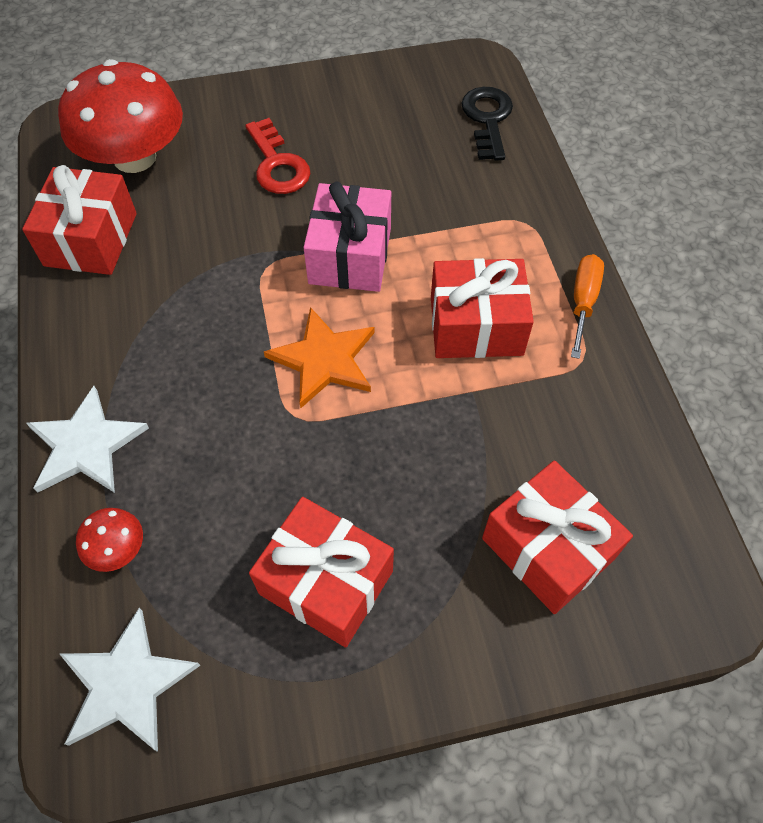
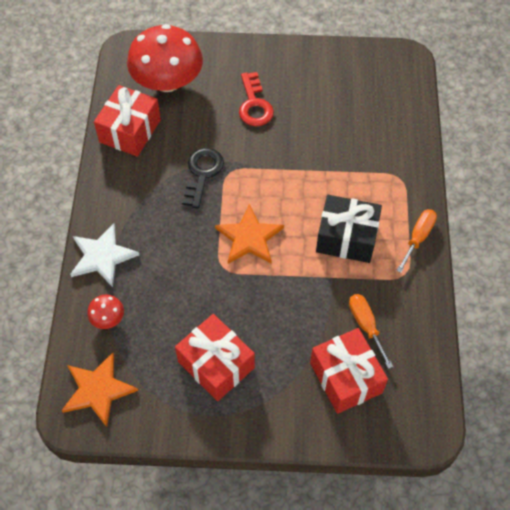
camera: 15 degrees right, 0 degrees up
(127, 684) = (98, 390): white star -> orange star
(350, 256) = (283, 176): pink gift -> none
(476, 325) = (346, 237): red gift -> black gift
(487, 119) = (398, 101): black key -> black key (202, 174)
(551, 454) = (366, 325): none -> orange screwdriver

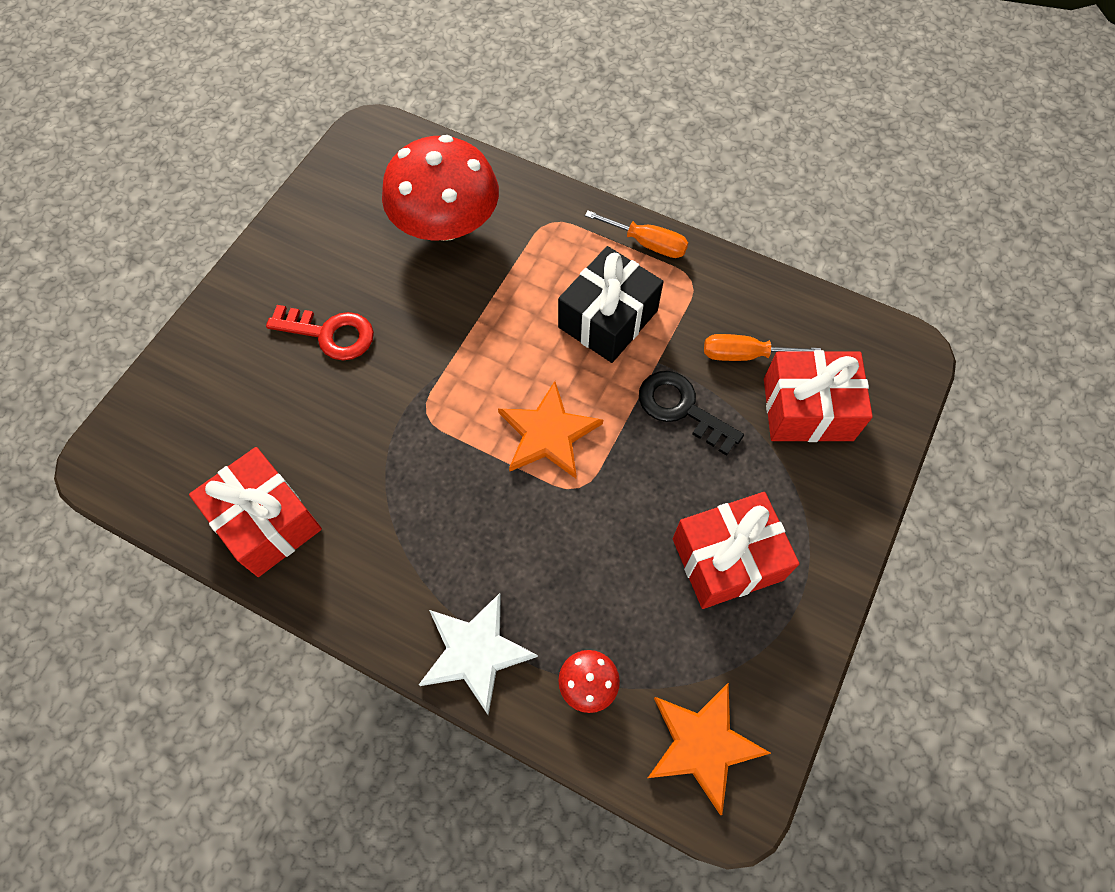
camera: 65 degrees left, 5 degrees up
(167, 81) = (208, 430): red mushroom -> red mushroom (446, 224)
(202, 174) = (407, 450): black key -> black key (681, 408)
(418, 238) = (647, 243): orange screwdriver -> orange screwdriver turned 150 degrees clockwise

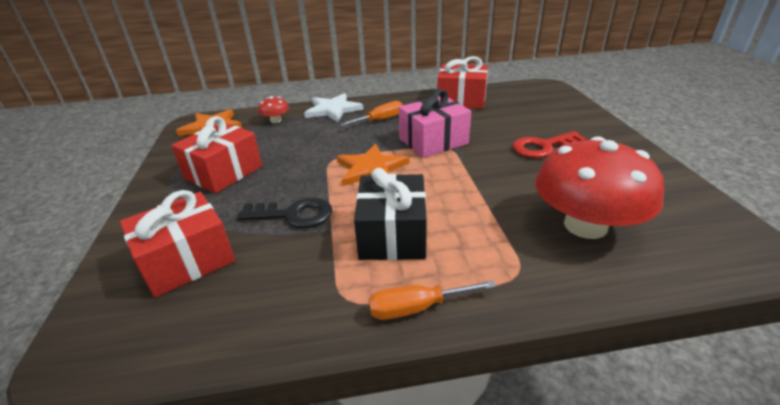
camera: 145 degrees right, 30 degrees down
(427, 437) = (433, 141): none -> pink gift
(744, 355) = (260, 269): orange screwdriver -> orange screwdriver (380, 120)

